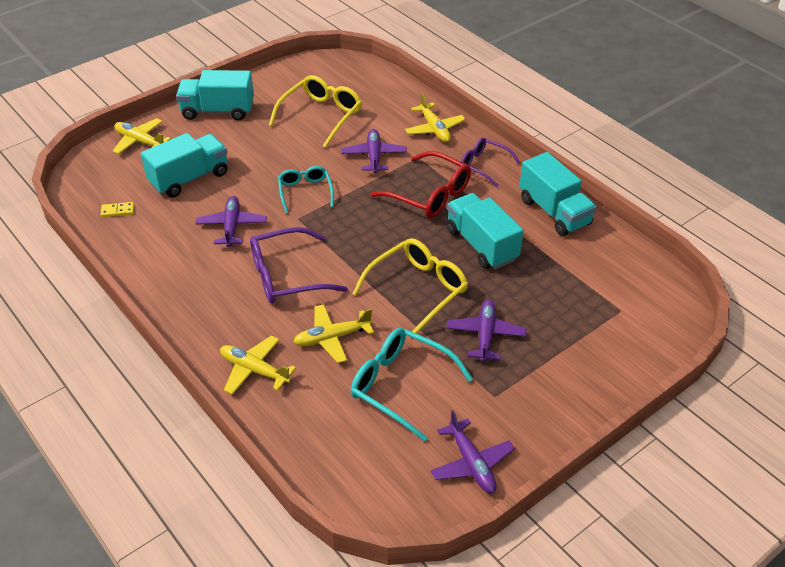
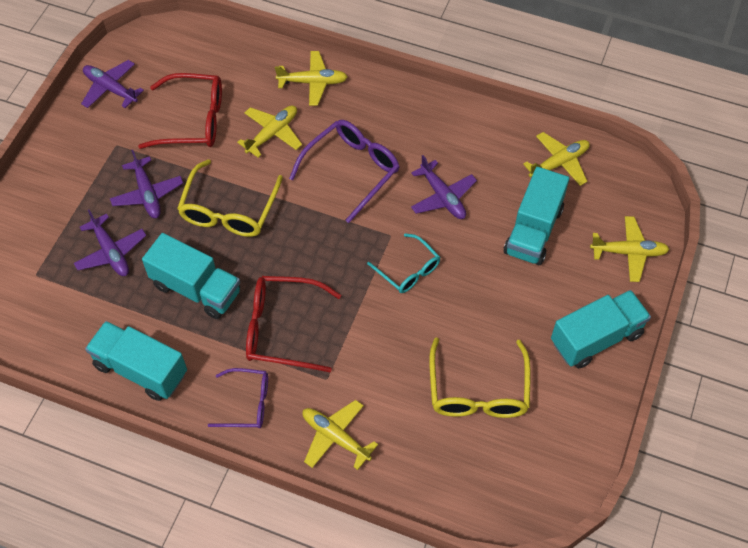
camera: 150 degrees right, 15 degrees up
(117, 211) = (559, 163): yellow domino -> yellow plane
(374, 156) = (375, 356): purple plane -> purple plane (111, 252)
(401, 386) = (193, 120): turquoise glasses -> red glasses

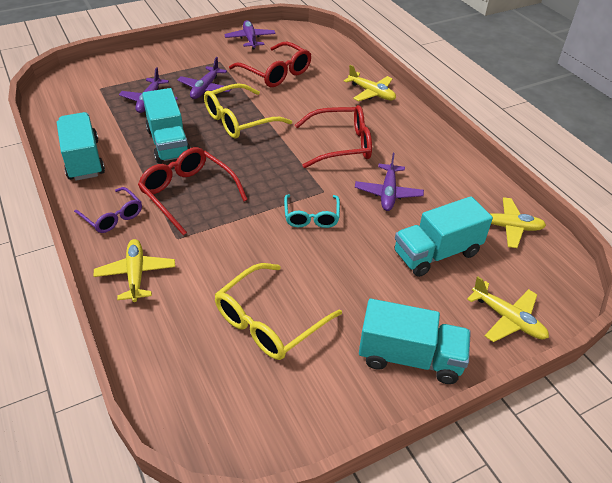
camera: 40 degrees right, 15 degrees down
(272, 134) = (314, 102): yellow plane -> none
(352, 170) = (341, 145): purple glasses -> red glasses

